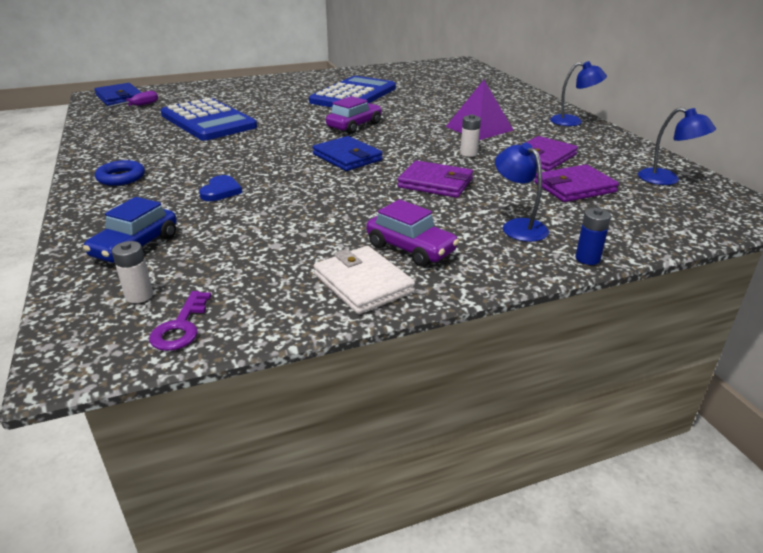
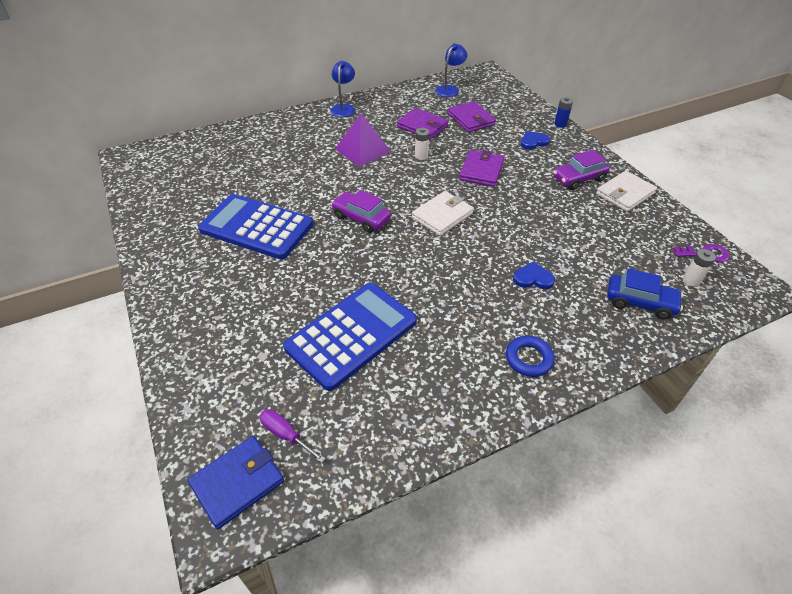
camera: 95 degrees left, 15 degrees up
(347, 157) = (442, 216): blue wallet -> white wallet
(410, 249) = (578, 179): purple car -> purple car turned 150 degrees counterclockwise
(518, 226) = (533, 142): blue lamp -> blue heart

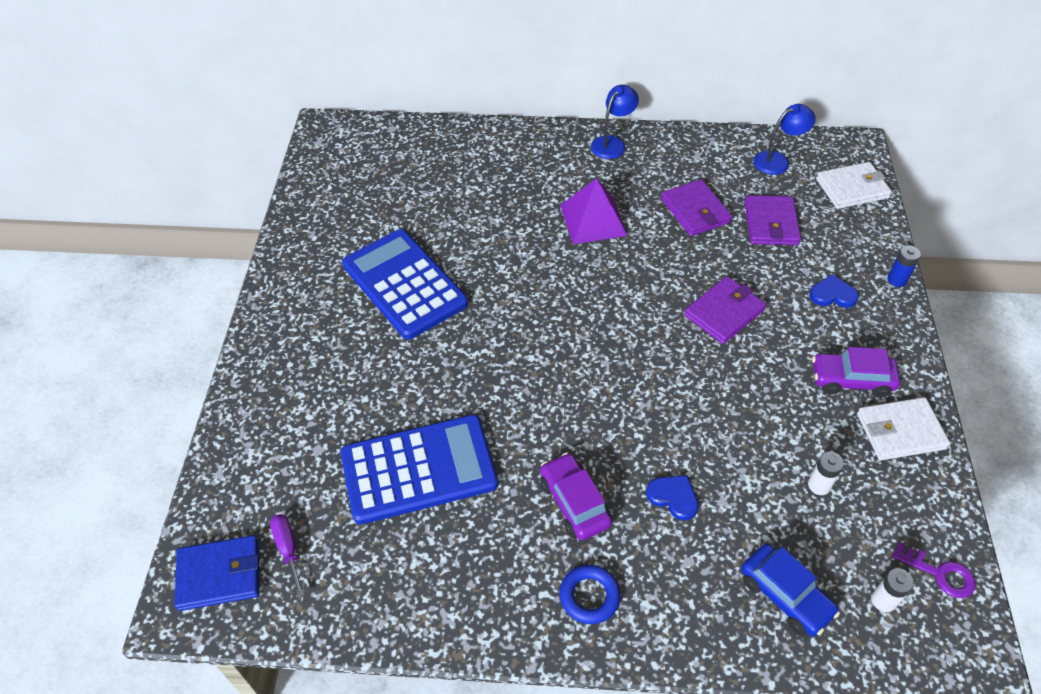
camera: 30 degrees right, 5 degrees up
(361, 218) = (526, 321): purple car -> purple car (574, 503)
(421, 156) = (661, 258): white battery -> white battery (819, 485)
(442, 216) = (625, 359): white wallet -> white wallet (852, 188)

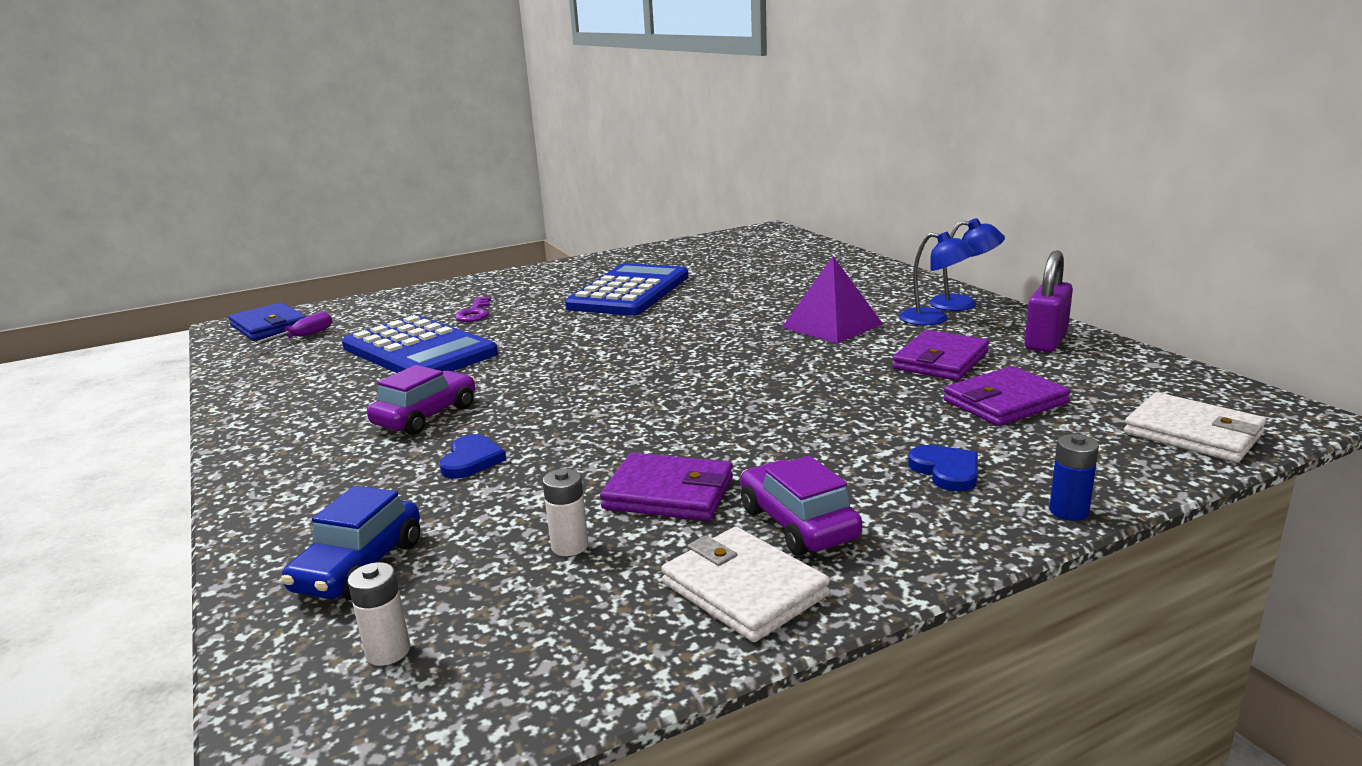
camera: 60 degrees right, 30 degrees down
(589, 596) = (305, 453): blue ring -> none
(704, 154) = (1046, 342): none -> purple padlock
(724, 313) = (798, 415): purple wallet -> purple wallet (668, 493)
(777, 160) = (1131, 377): blue lamp -> blue lamp (933, 319)
(940, 573) = (472, 699): purple key -> purple key (474, 313)

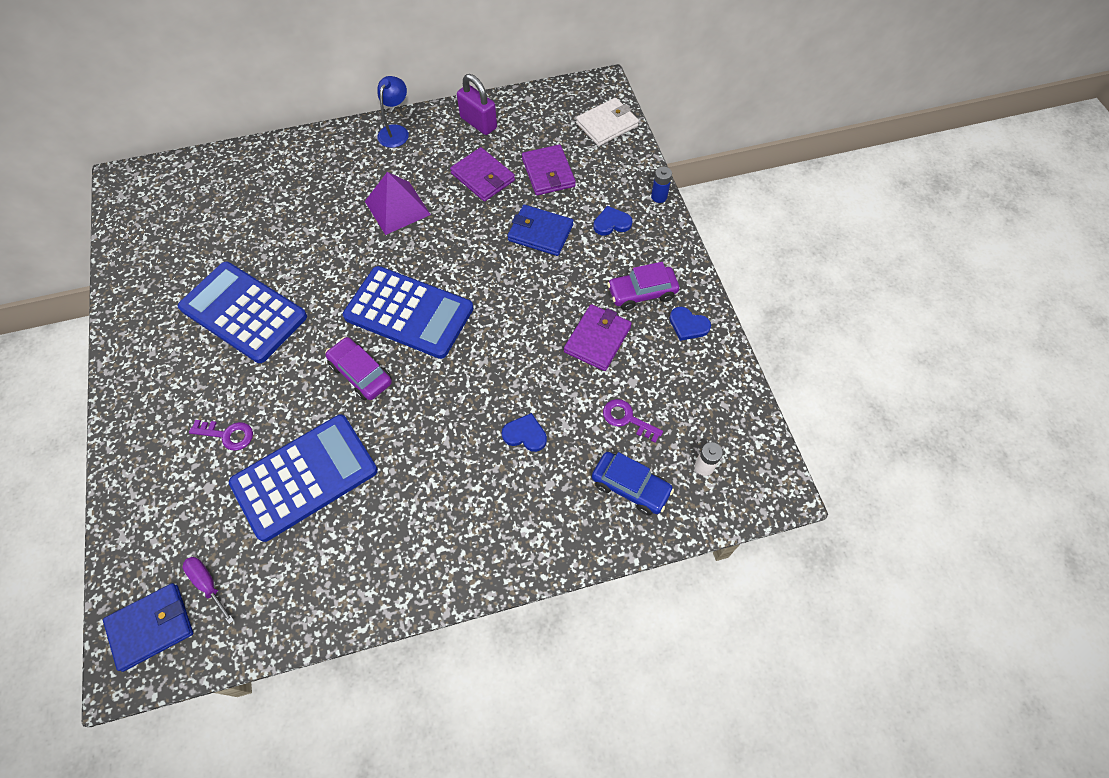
camera: 80 degrees left, 40 degrees up
(426, 416) = (445, 464): purple car -> purple car (361, 374)
(503, 544) = (627, 419): none -> purple key
(570, 546) = (636, 389): white battery -> none
(663, 358) = (409, 312): none -> blue calculator
(744, 589) = (688, 325): white wallet -> blue heart
(867, 415) = (540, 232): none -> blue wallet
(933, 319) = (415, 155): blue lamp -> none

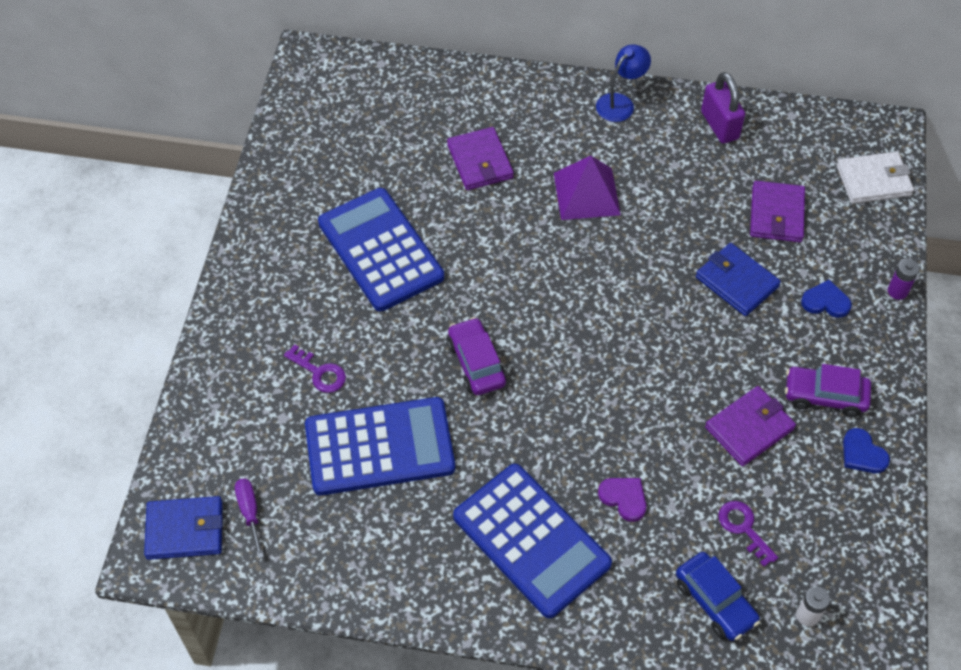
camera: 25 degrees right, 5 degrees down
(409, 312) = (552, 317): blue calculator -> blue calculator (531, 540)
(483, 177) = (697, 192): purple wallet -> purple wallet (480, 161)
(525, 434) = (624, 498): blue heart -> purple heart
(659, 197) = (897, 291): blue battery -> purple battery

